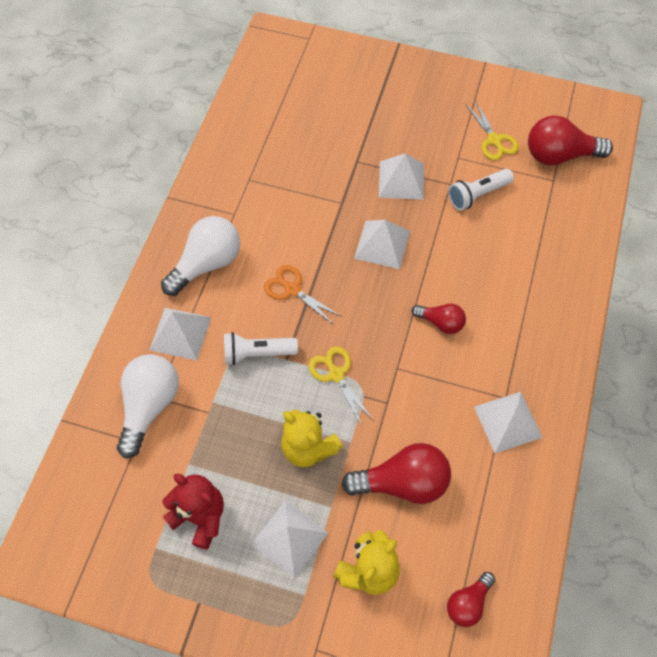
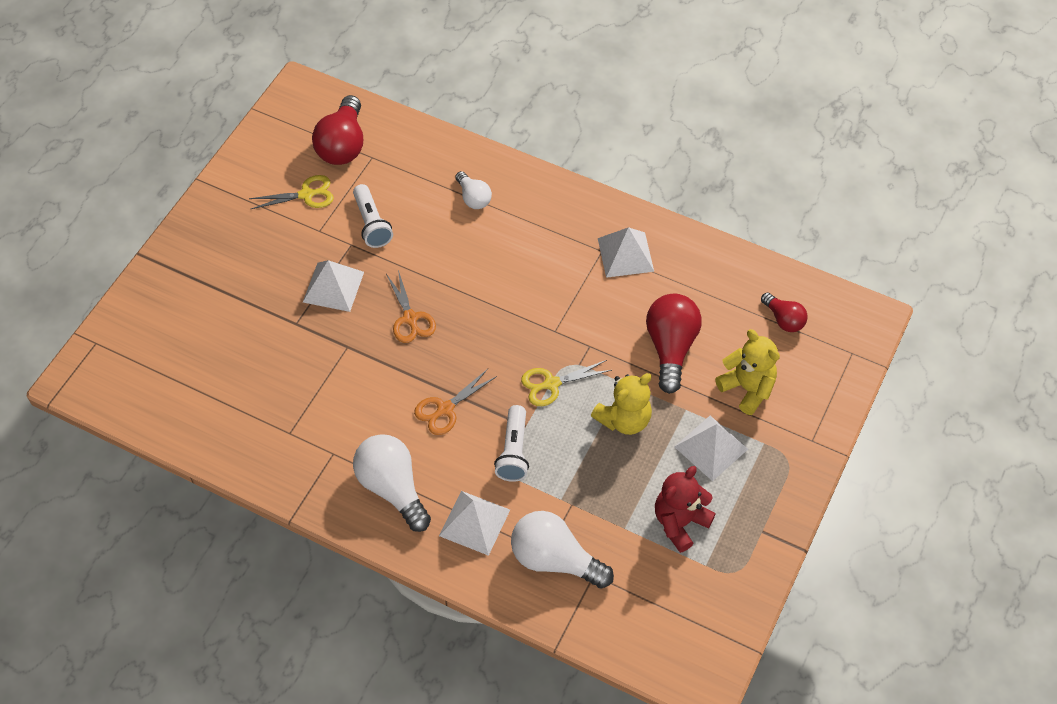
camera: 80 degrees left, 5 degrees down
(382, 244) = (410, 318): white pyramid -> orange scissors
(440, 322) = (513, 286): red light bulb -> none
(534, 271) = (473, 198): none -> white light bulb

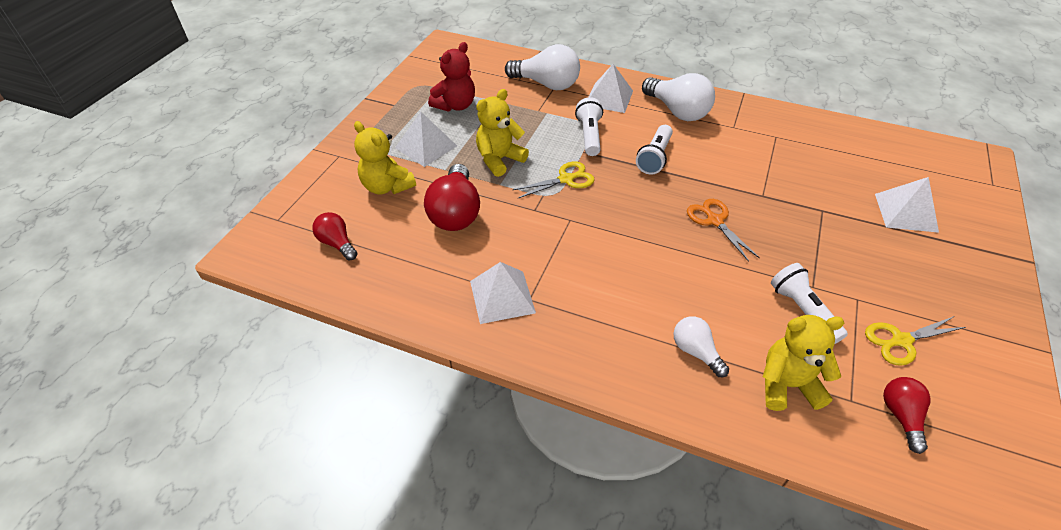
camera: 175 degrees right, 10 degrees down
(333, 287) = (806, 243): white pyramid -> white pyramid (906, 212)
(343, 145) = (901, 416): red light bulb -> red light bulb, size x0.57
(413, 170) = (787, 385): none -> yellow teddy bear
(445, 409) = (654, 157): orange scissors -> white flashlight

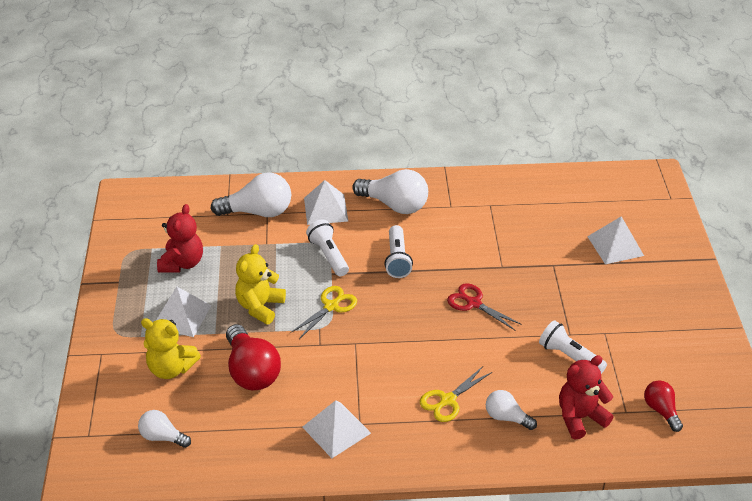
camera: 25 degrees left, 5 degrees down
(337, 243) = (162, 437): red light bulb -> white light bulb
(715, 221) = (474, 303): orange scissors -> red scissors
(787, 385) = (580, 417): yellow teddy bear -> red teddy bear
(901, 340) = (644, 355): yellow scissors -> yellow scissors (448, 400)

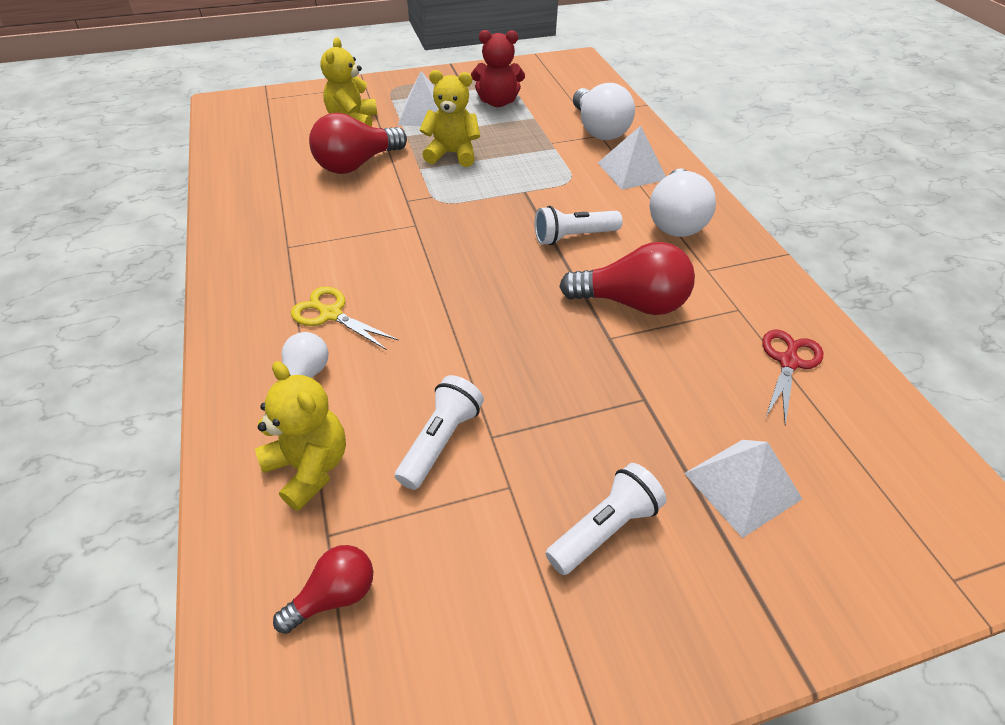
camera: 75 degrees right, 5 degrees up
(162, 437) = (265, 132): white light bulb -> none
(328, 255) = (553, 185): white flashlight -> white flashlight (604, 528)
(331, 306) = (469, 199): yellow scissors -> none
(336, 430) = (277, 231): white pyramid -> none
(473, 249) = (631, 303): none -> red light bulb
(474, 303) = (520, 317): red scissors -> red scissors (788, 362)
(580, 417) = (309, 467): red teddy bear -> yellow teddy bear

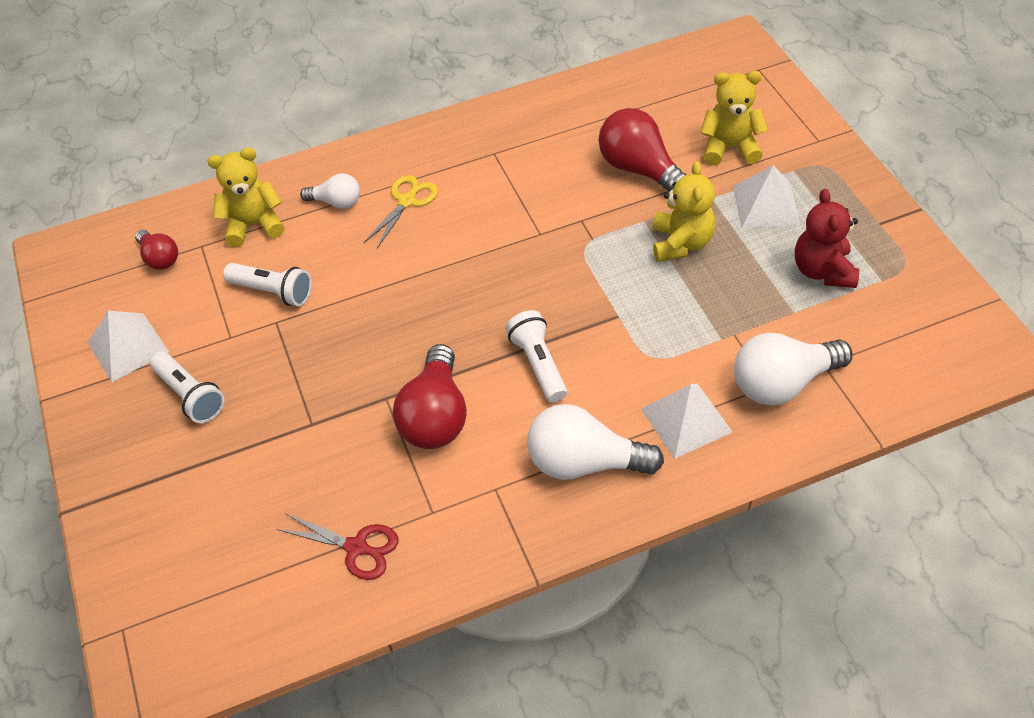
camera: 90 degrees right, 5 degrees up
(309, 467) = (254, 225): yellow teddy bear -> yellow teddy bear turned 150 degrees counterclockwise
(742, 486) = (219, 489): white pyramid -> white pyramid (127, 347)

